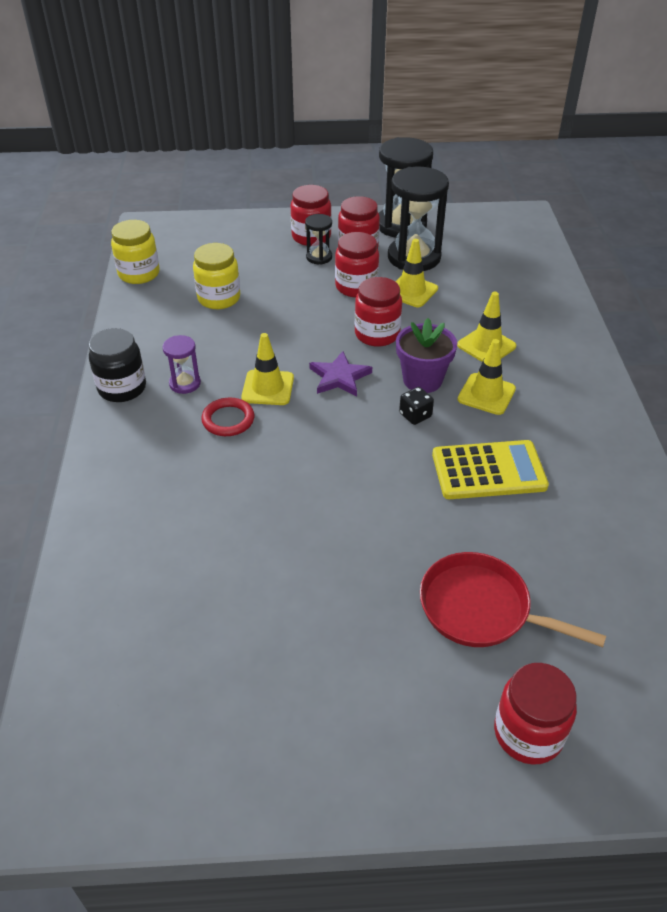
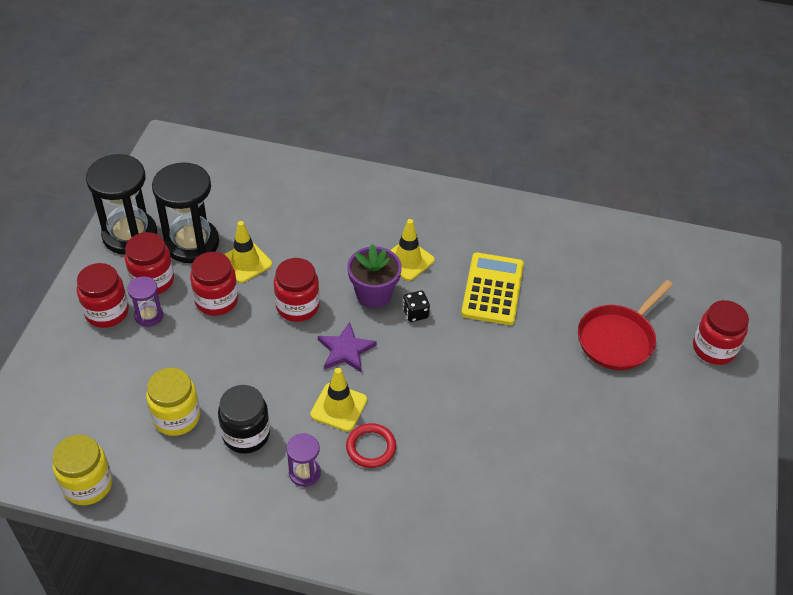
camera: 75 degrees left, 5 degrees up
(122, 388) = (289, 529): black jar -> black jar (246, 434)
(319, 257) = (149, 315): black hourglass -> purple hourglass
(486, 346) = (347, 238): yellow traffic cone -> none

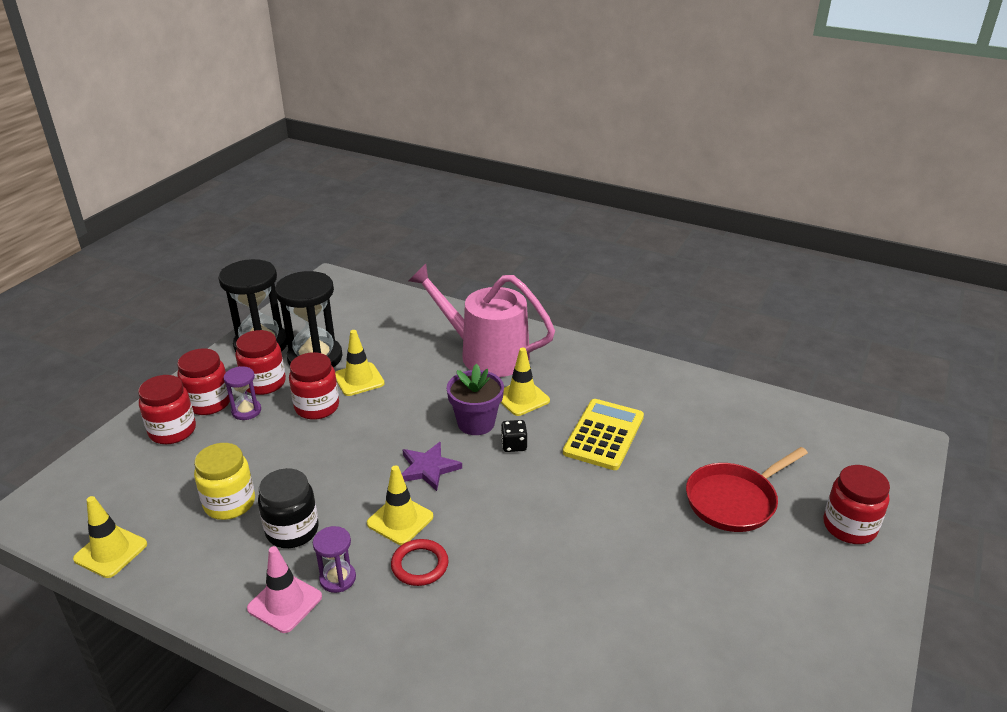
camera: 15 degrees right, 15 degrees down
(88, 485) = (111, 551): yellow jar -> yellow traffic cone
(267, 504) = (285, 603): none -> pink traffic cone
(297, 306) = (394, 423): red jar -> red jar (172, 431)
(359, 214) = (486, 354): none -> pink watering can

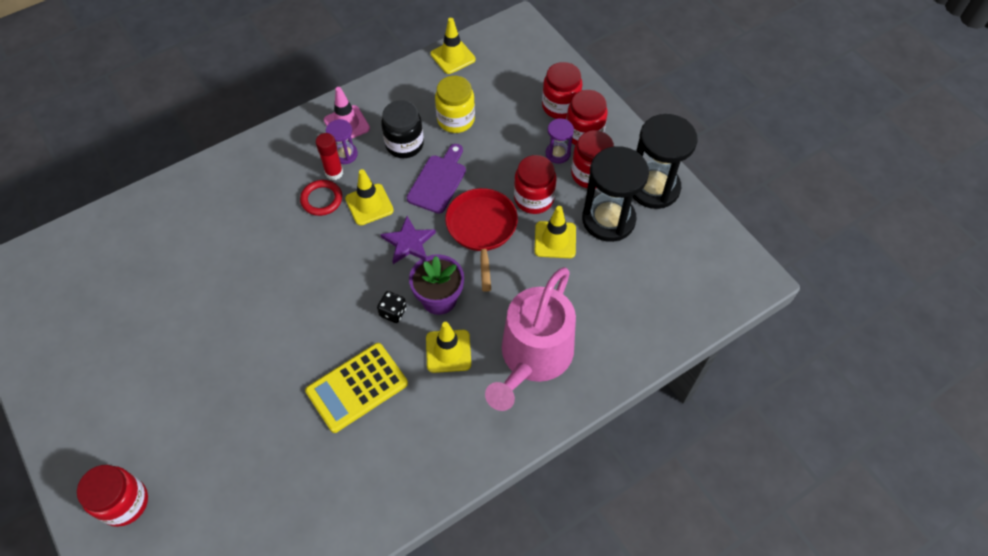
camera: 120 degrees right, 25 degrees up
(333, 480) = (438, 181): none -> purple cutting board
(373, 574) = (334, 173): none -> red glue stick
(486, 354) = (533, 357): pink watering can -> pink watering can turned 150 degrees clockwise
(603, 435) = (357, 387): yellow calculator -> yellow calculator turned 90 degrees clockwise
(735, 500) = (216, 436): red pan -> red pan (482, 229)

